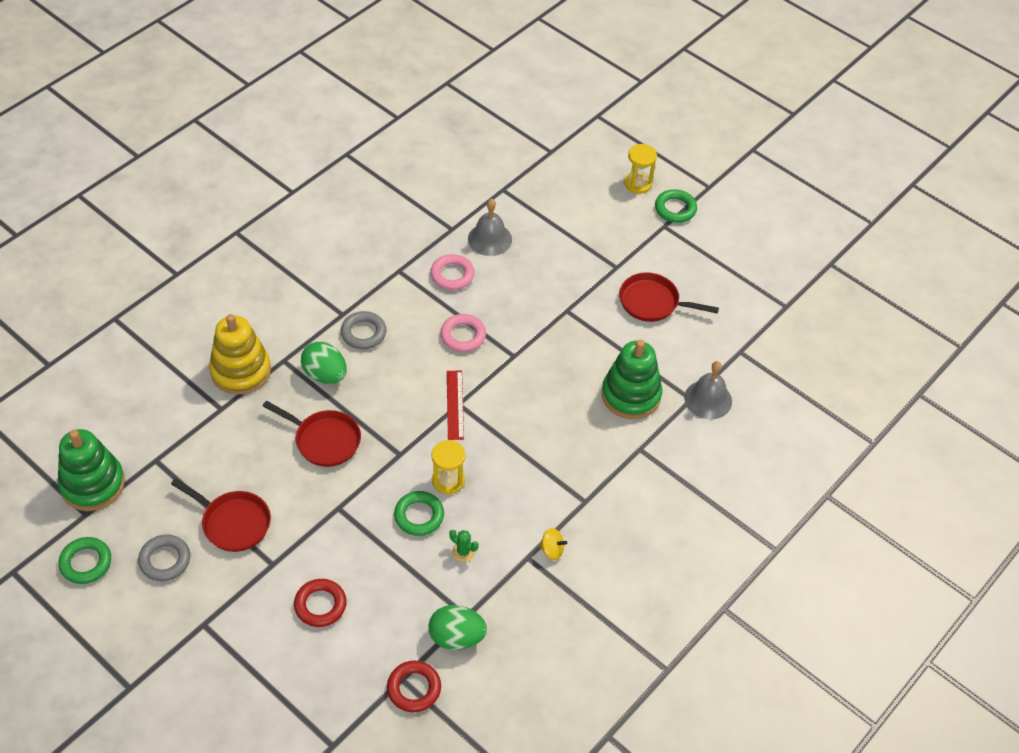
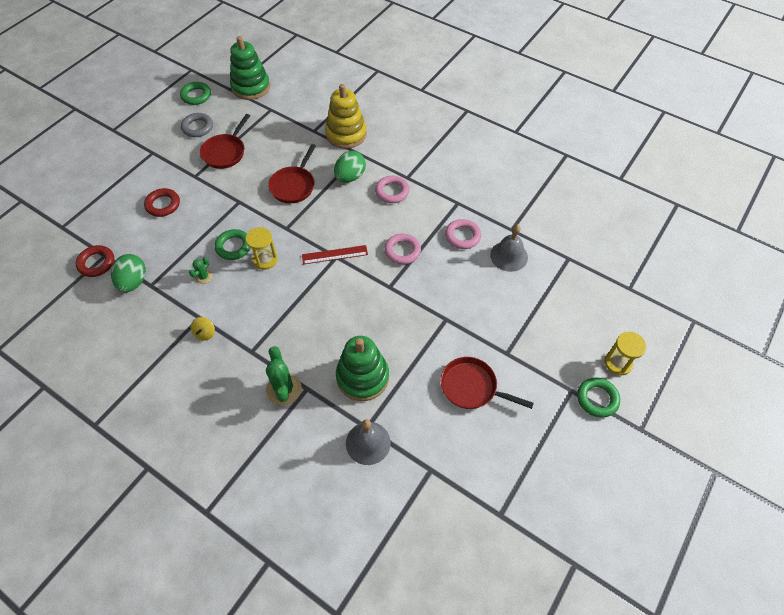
camera: 85 degrees right, 5 degrees up
(363, 333) = (392, 191): grey ring -> pink ring
(638, 471) = (284, 389): none -> green cactus
(653, 302) = (472, 387): red pan -> red pan turned 75 degrees counterclockwise

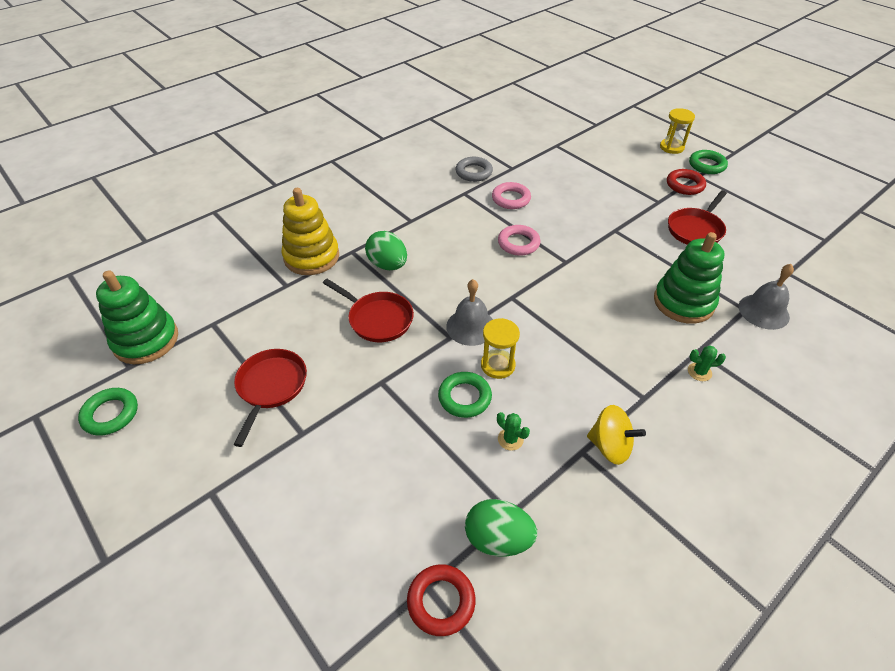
camera: 75 degrees left, 10 degrees down
(163, 205) = (345, 484): red ring -> red ring (685, 185)
(197, 127) = (191, 419): grey ring -> grey ring (474, 172)
(205, 333) = (610, 446): yellow spinning top -> yellow spinning top, size x1.61
(225, 152) = (271, 387): red pan -> red pan turned 120 degrees counterclockwise
(284, 389) = (699, 372): green cactus -> green cactus, size x0.55
(334, 255) = (508, 298): red ruler -> none
(392, 191) = (427, 235): pink ring -> none
(509, 256) = (544, 176): grey bell -> grey bell (471, 326)

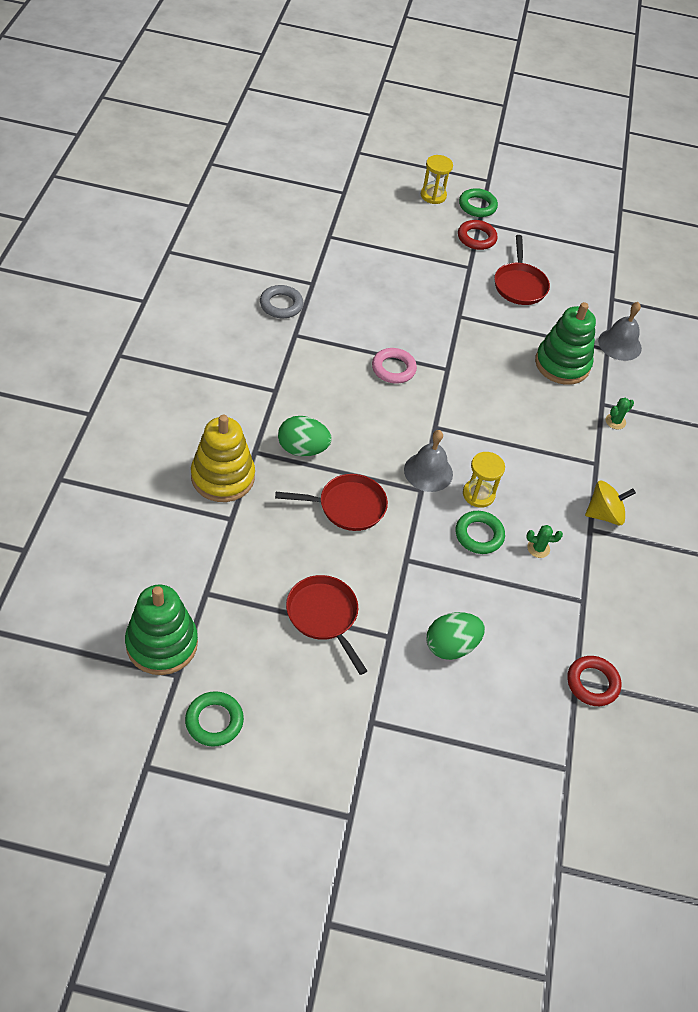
camera: 45 degrees left, 5 degrees up
(498, 539) = (590, 622): green egg -> green egg (451, 646)
(511, 199) = (344, 321): pink ring -> none

